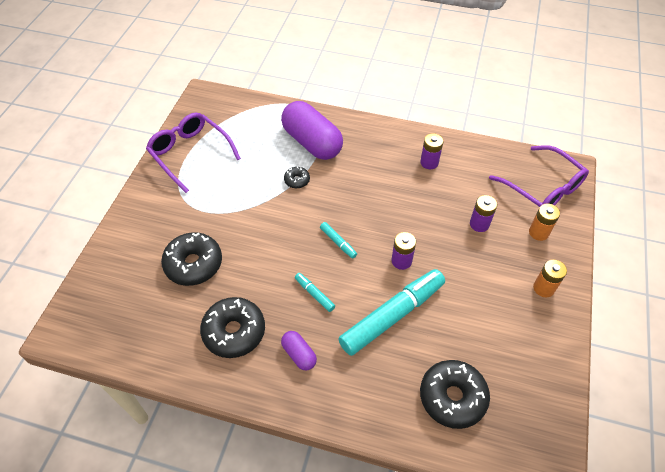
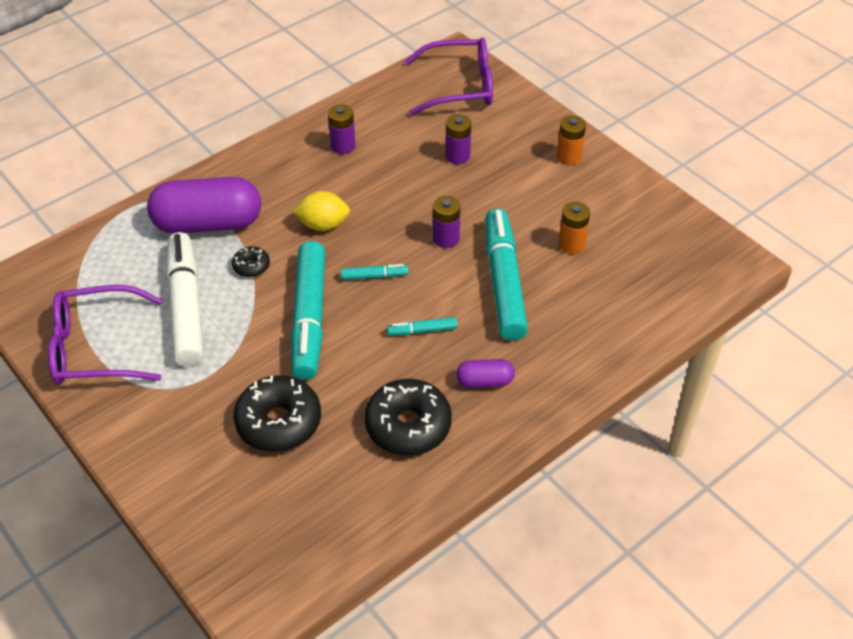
camera: 55 degrees left, 5 degrees down
(245, 171) = (186, 307): none -> white marker
(280, 231) = (309, 317): none -> turquoise marker
(357, 193) = (323, 225): none -> yellow lemon
(452, 397) = (626, 287): black donut -> none
(538, 232) = (507, 122): orange battery -> orange battery (571, 244)

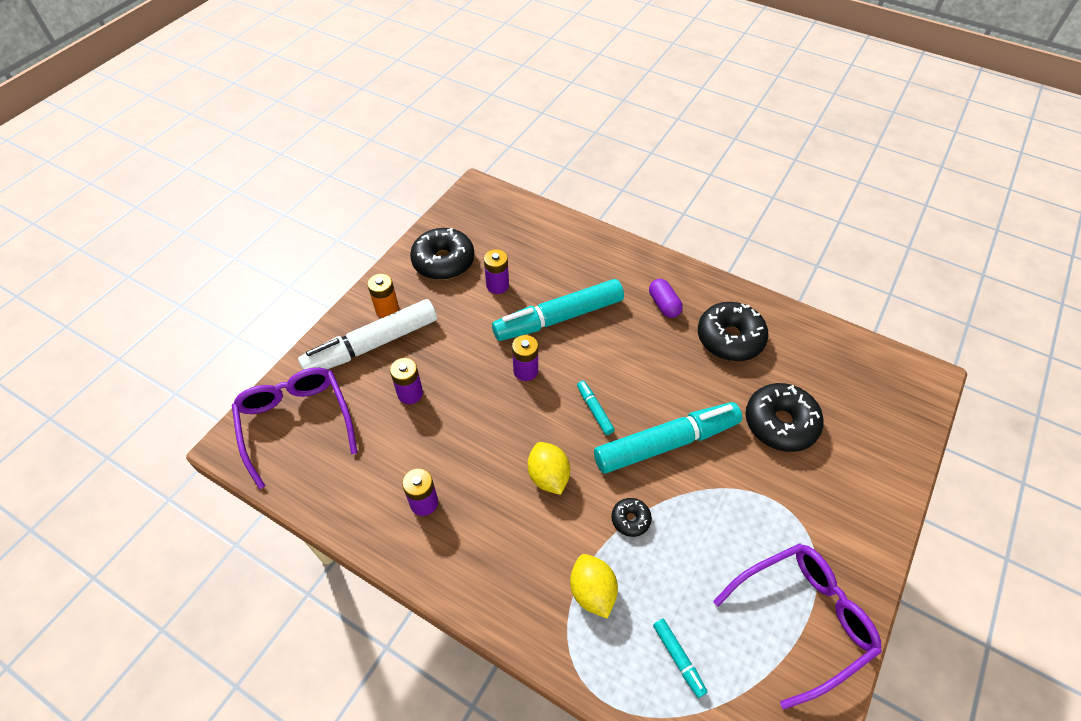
camera: 110 degrees left, 5 degrees up
(96, 347) = (802, 619): purple glasses -> purple glasses turned 90 degrees counterclockwise
(186, 307) = (709, 557): white marker -> white marker (372, 345)
(208, 224) = (592, 592): purple capsule -> yellow lemon
(422, 331) = (637, 356): turquoise marker -> turquoise marker (678, 658)
(571, 244) = (497, 285): orange battery -> purple battery
(624, 209) = (443, 261): none -> black donut

